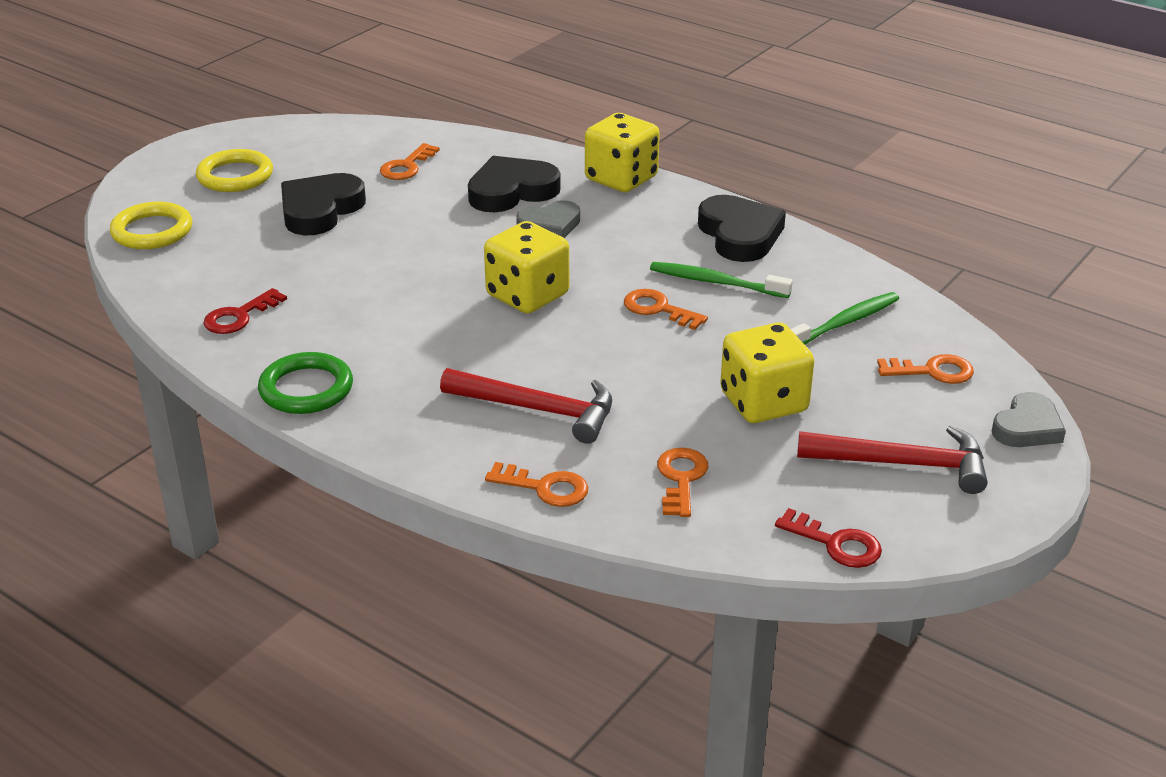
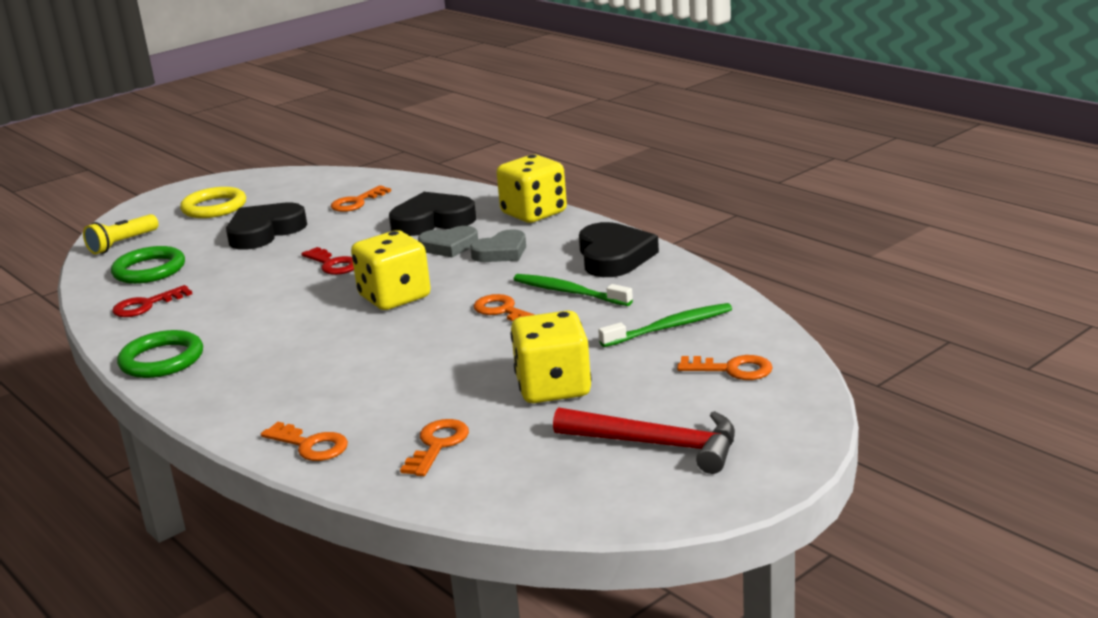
camera: 15 degrees right, 10 degrees down
(152, 231) = (122, 244): yellow ring -> yellow flashlight
(211, 267) = (149, 270): none -> green ring
(538, 410) = (346, 384): red hammer -> none
(836, 544) = (550, 508): red key -> red key (333, 264)
(1027, 427) = (801, 420): grey heart -> grey heart (501, 252)

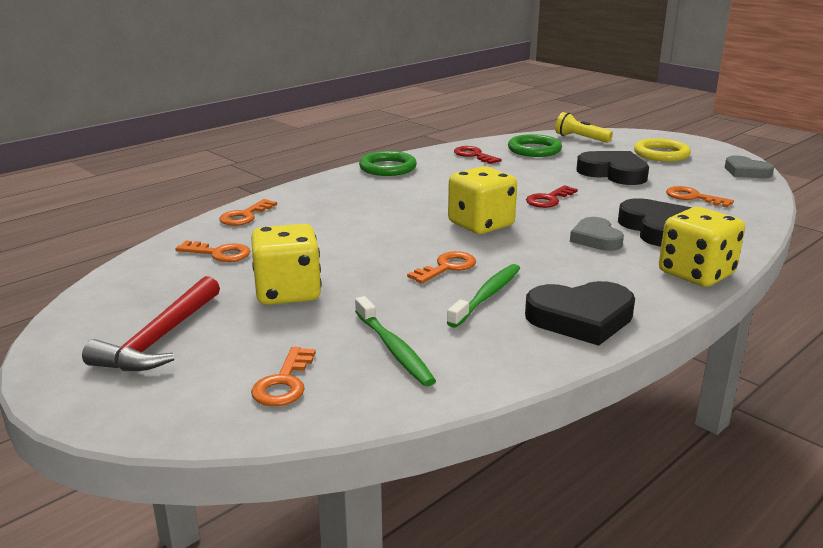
camera: 85 degrees right, 0 degrees up
(501, 252) = (585, 262): grey heart -> grey heart (746, 172)

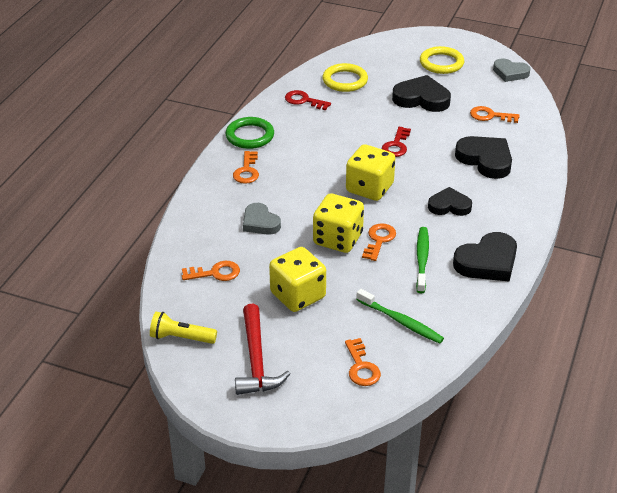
camera: 25 degrees left, 15 degrees up
(245, 216) = (193, 227): orange key -> orange key (247, 171)
(534, 150) = (345, 80): green ring -> yellow ring
(572, 257) = (449, 206): none -> black heart
(580, 138) = (370, 54): yellow flashlight -> yellow flashlight (181, 338)
(596, 239) = (453, 182): grey heart -> grey heart (260, 222)
(696, 274) = (530, 200): yellow dice -> yellow dice (338, 239)

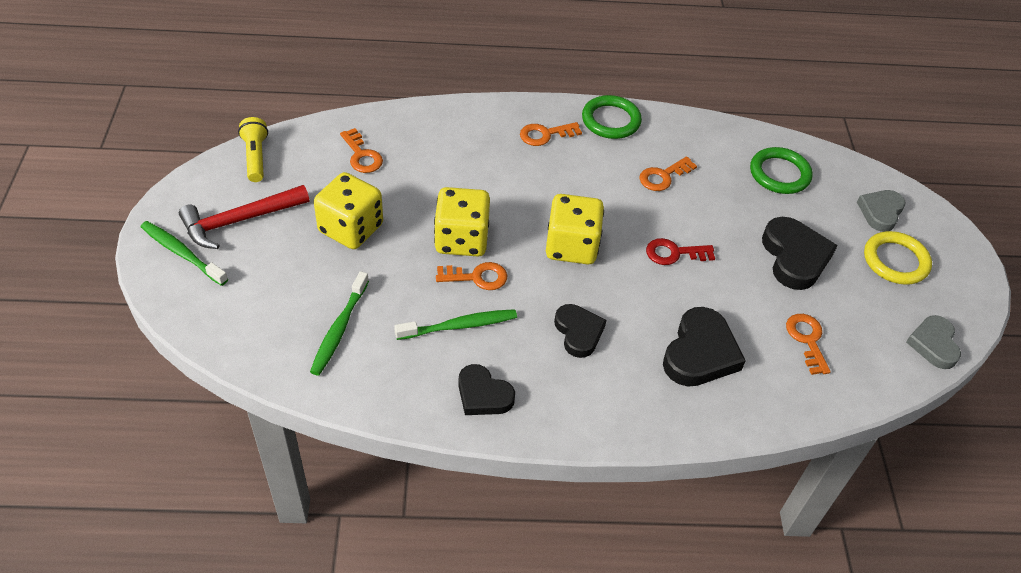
camera: 65 degrees right, 10 degrees up
(260, 222) = (460, 168): grey heart -> grey heart (880, 212)
(278, 402) = (182, 253): none -> green toothbrush
(304, 100) = (710, 147): red key -> none
(345, 80) = (779, 174): yellow ring -> green ring
(361, 367) = (252, 309): orange key -> orange key (663, 176)
(487, 262) = (483, 395): black heart -> black heart, size x0.66

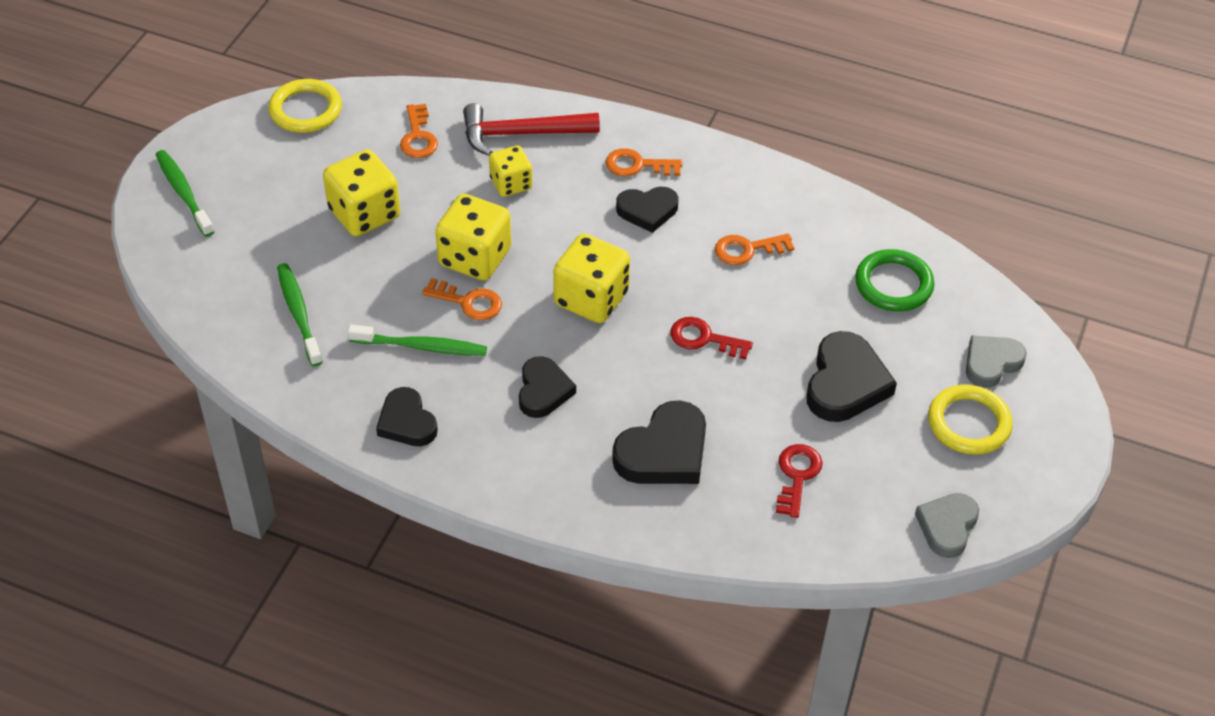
camera: 25 degrees right, 0 degrees up
(239, 221) = (255, 175): red hammer -> red hammer (521, 134)
(255, 157) = (305, 110): yellow flashlight -> yellow ring
(339, 329) = (298, 314): green toothbrush -> green toothbrush turned 120 degrees clockwise
(457, 173) = (511, 184): none -> yellow dice
(573, 167) = (647, 211): none -> black heart
(611, 120) = (726, 168): green ring -> none
(807, 339) = (797, 475): orange key -> red key

